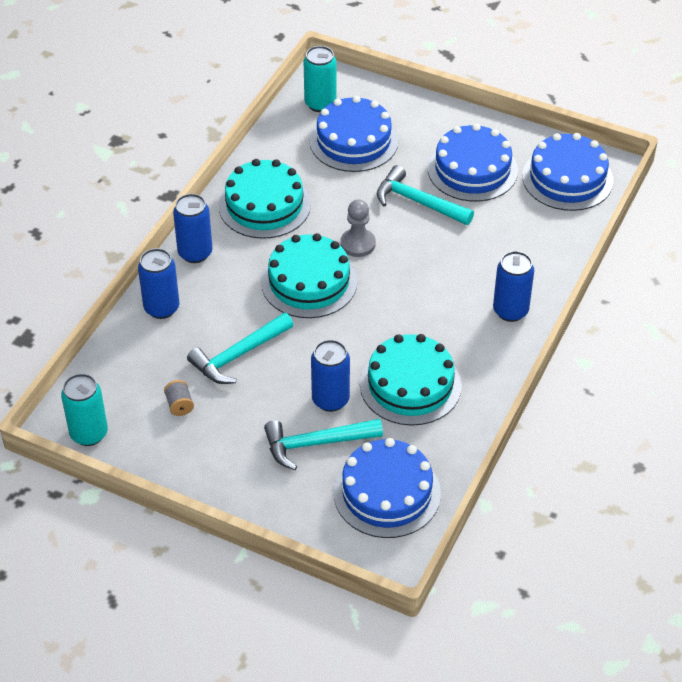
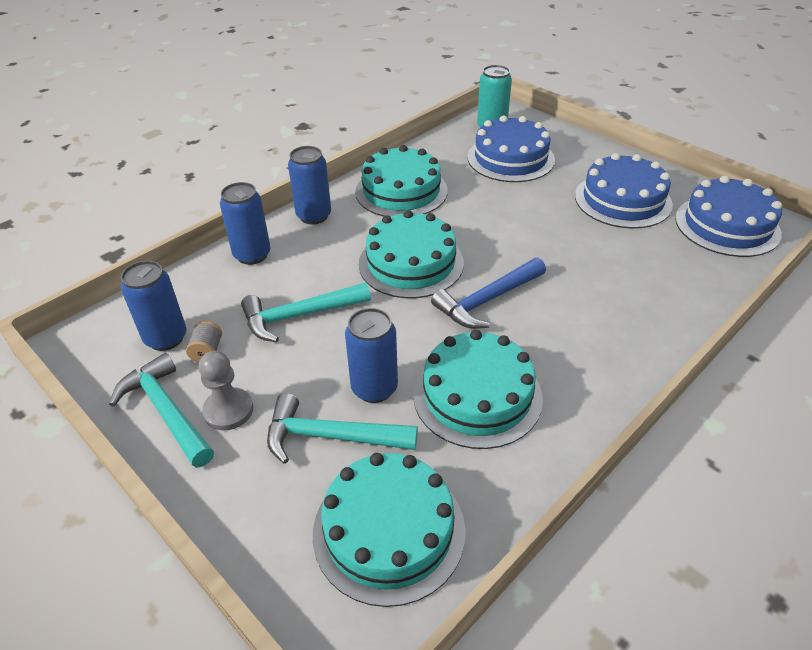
camera: 20 degrees right, 5 degrees down
(89, 433) = (96, 357): turquoise can -> none
(358, 244) = (477, 240): grey pawn -> grey pawn (228, 410)
(387, 493) = (389, 530): blue cake -> turquoise cake
(388, 302) = (487, 300): none -> blue hammer
(418, 202) = (556, 216): turquoise hammer -> turquoise hammer (166, 411)
(510, 311) = (629, 340): blue can -> blue can (166, 338)

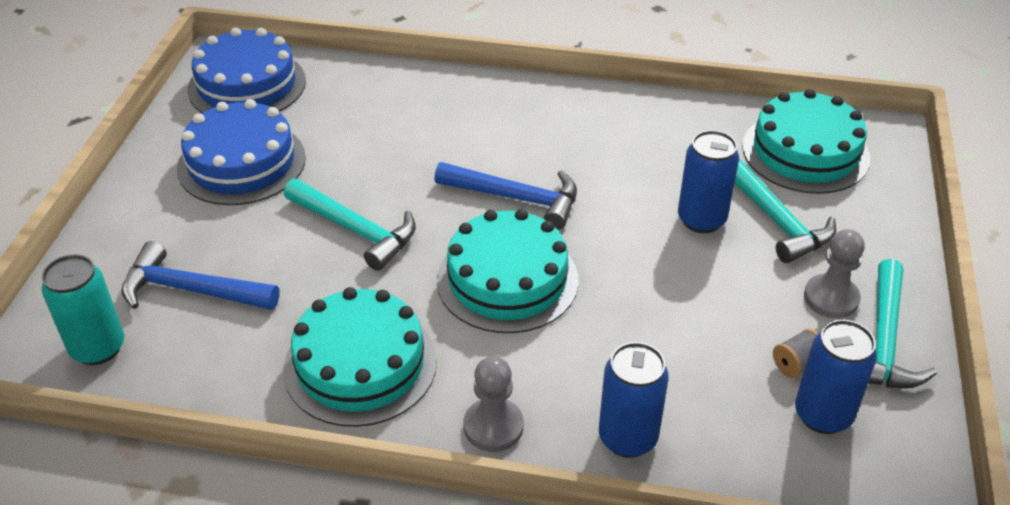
camera: 125 degrees left, 0 degrees up
(299, 316) = (675, 323): turquoise hammer -> turquoise hammer (355, 230)
(314, 216) = (493, 426): blue can -> grey pawn
(477, 395) = (641, 159): turquoise cake -> none
(510, 158) = (191, 290): blue cake -> blue hammer

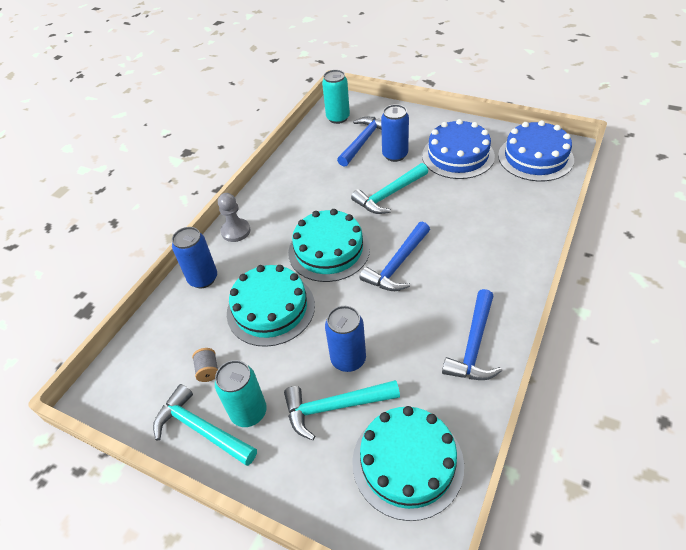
camera: 110 degrees right, 5 degrees up
(360, 364) = (294, 191): turquoise cake -> turquoise cake (271, 309)
(628, 119) = (474, 345): none -> blue hammer
(823, 415) = (169, 370): blue can -> blue can (395, 155)
(831, 298) = (249, 412): grey pawn -> turquoise can

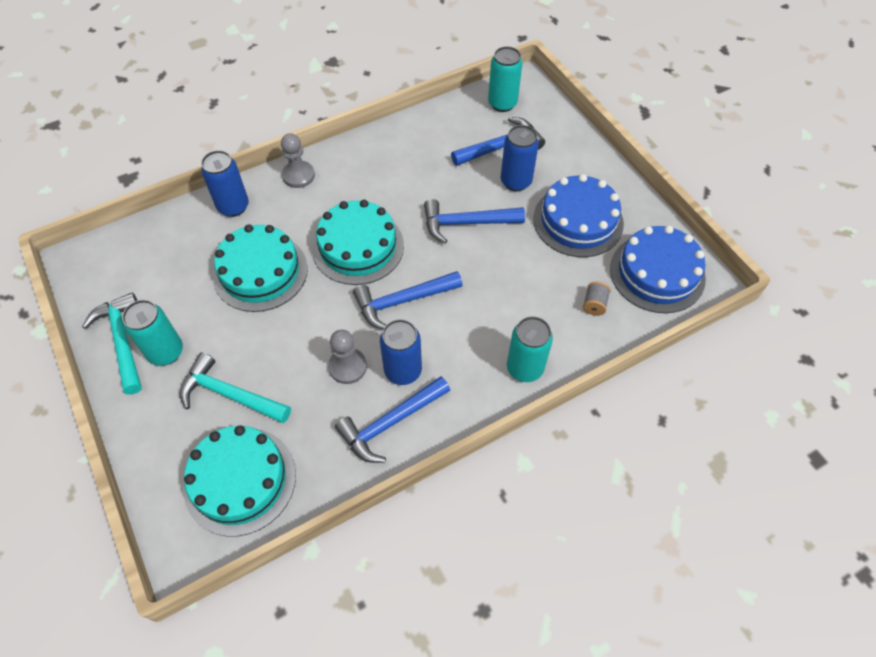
camera: 30 degrees right, 10 degrees up
(208, 370) = (168, 295): grey spool -> grey spool (594, 304)
(348, 359) = (278, 361): blue can -> blue can (403, 371)
(389, 195) = (466, 223): turquoise hammer -> blue hammer
(404, 329) = (347, 367): none -> grey pawn
(521, 255) = (525, 368): none -> turquoise can

